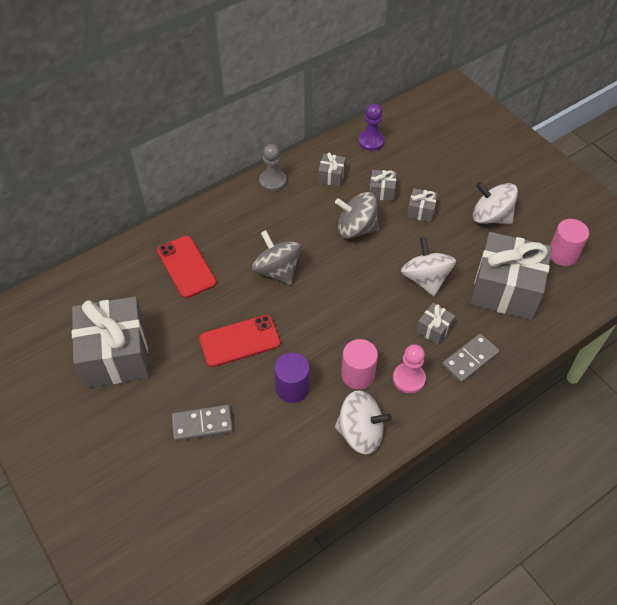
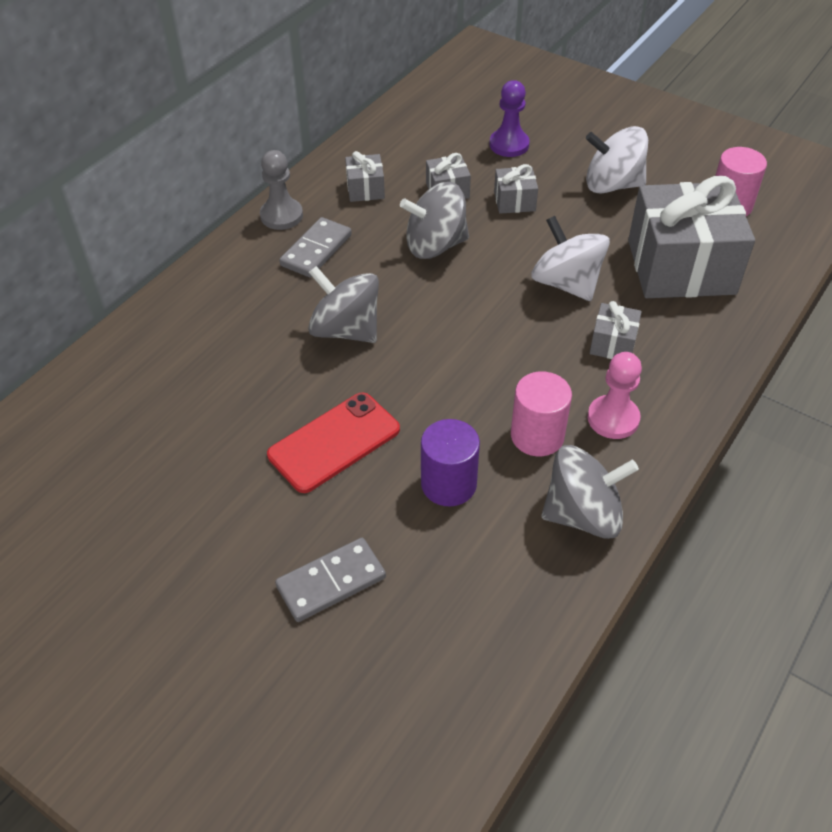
camera: 20 degrees left, 5 degrees down
(116, 355) = (138, 523): grey gift -> none
(186, 267) = (200, 363): red phone -> none
(360, 432) = (583, 514): white spinning top -> grey spinning top
(371, 141) = (400, 133): purple pawn -> purple pawn (509, 145)
(470, 359) = (683, 368): grey domino -> grey domino (316, 250)

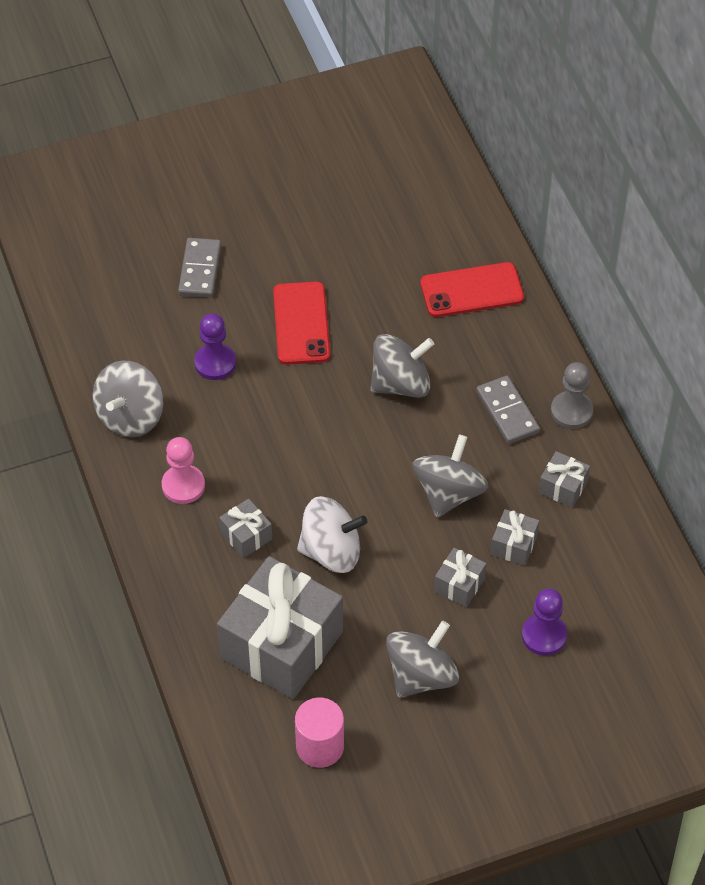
camera: 125 degrees right, 5 degrees up
(186, 337) = (471, 290): none -> red phone
(448, 484) = (215, 363): purple cylinder -> purple pawn
(537, 436) = (208, 433): pink cylinder -> none
(612, 185) = (421, 675): white spinning top -> grey spinning top

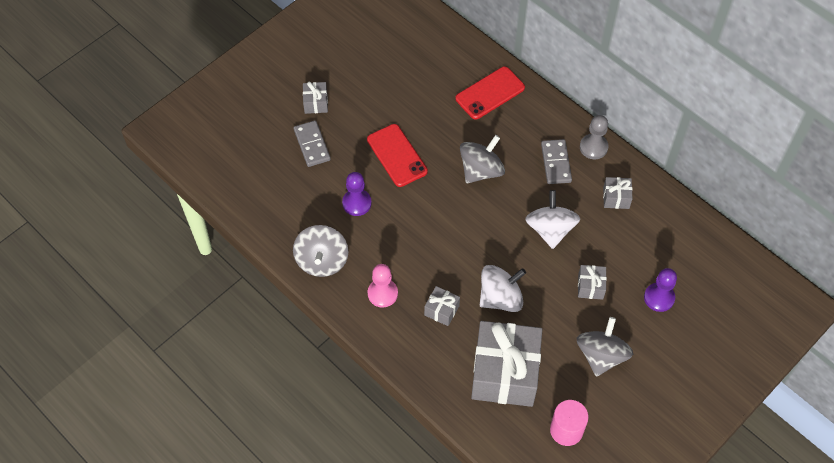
camera: 25 degrees left, 5 degrees up
(449, 493) = (550, 230): grey spinning top -> white spinning top
(507, 412) = (555, 163): grey domino -> grey domino turned 45 degrees clockwise
(514, 545) = (608, 247): grey gift -> grey gift (316, 103)

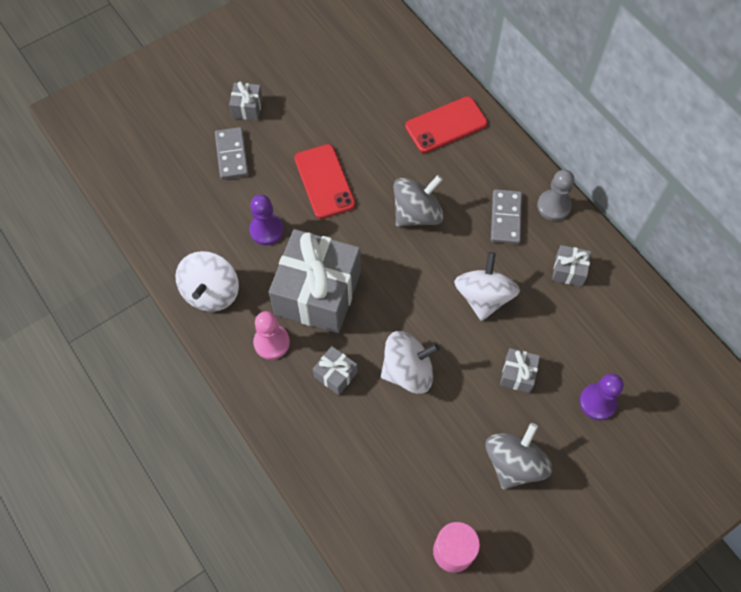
camera: 10 degrees right, 5 degrees up
(322, 261) = (211, 292): grey spinning top -> white spinning top
(505, 373) = (393, 465): grey gift -> grey gift (318, 293)

